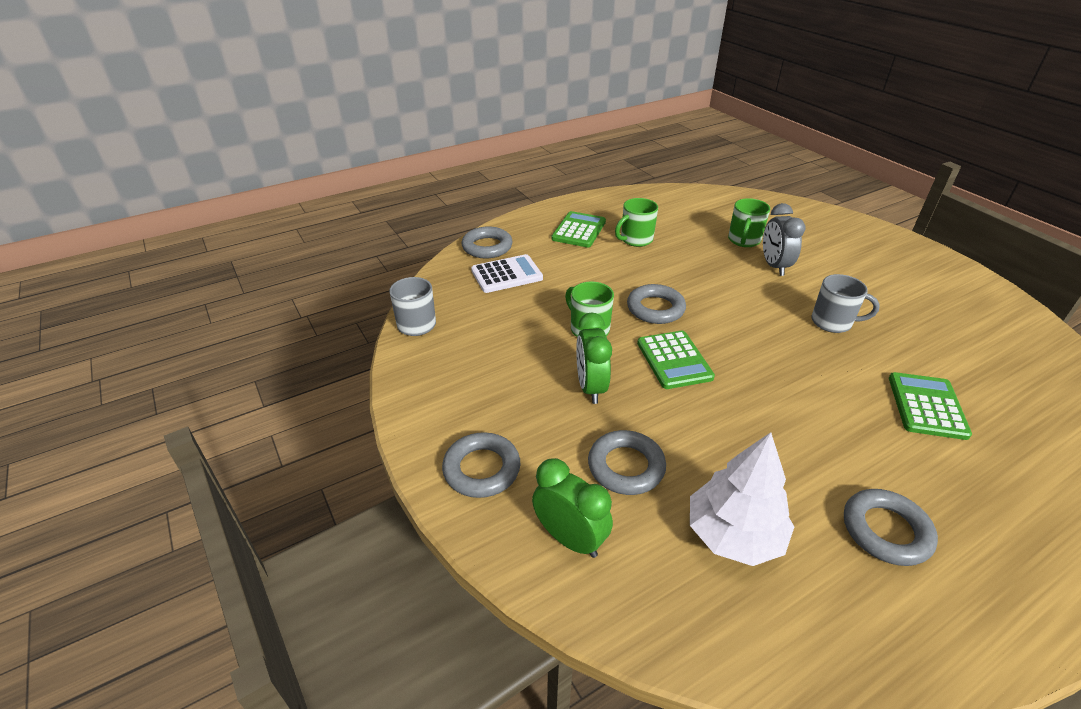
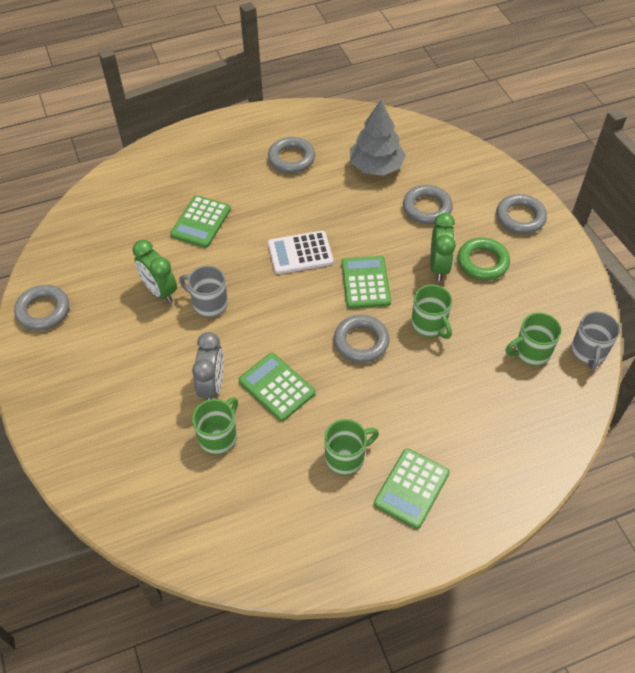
camera: 170 degrees left, 15 degrees up
(478, 318) = (531, 352): none -> green mug
(487, 247) = (528, 468): grey ring -> grey ring (43, 310)
(506, 274) = (504, 413): white calculator -> white calculator (300, 253)
(535, 399) = (482, 262): none -> green ring
(570, 539) = (468, 175): green clock -> green clock (160, 291)
(717, 271) = (276, 387): none -> green calculator
(734, 534) = (376, 166): white tree -> grey tree

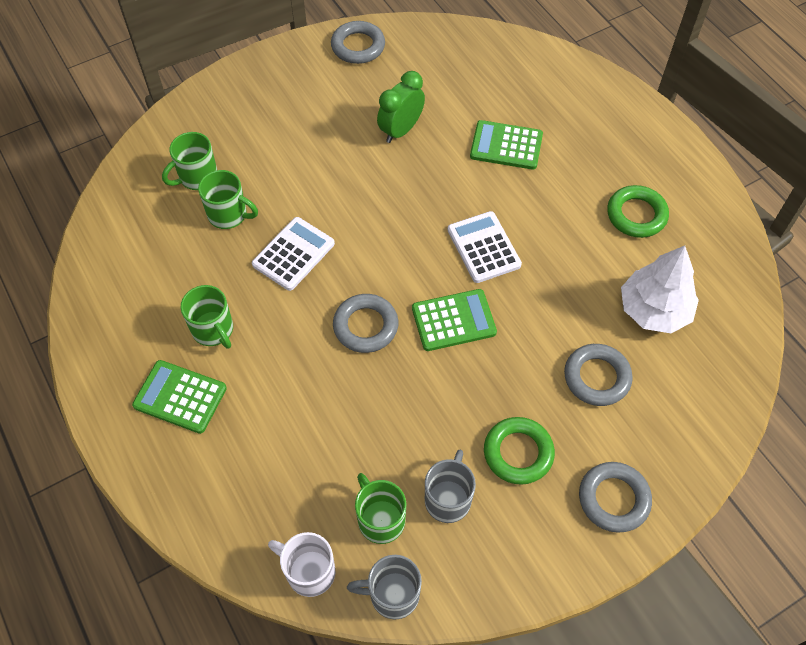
camera: 80 degrees right, 5 degrees up
(209, 303) = (392, 175): grey mug -> grey mug (448, 499)
(212, 386) = (287, 198): grey clock -> none
(276, 387) = (293, 254): green calculator -> white calculator
(291, 158) = (636, 215): grey ring -> green ring
(376, 166) = (654, 310): grey tree -> white tree
(429, 325) = (403, 397): green mug -> green mug (197, 177)
(438, 266) = (498, 400): green clock -> none
(571, 403) = (309, 571): none -> white mug

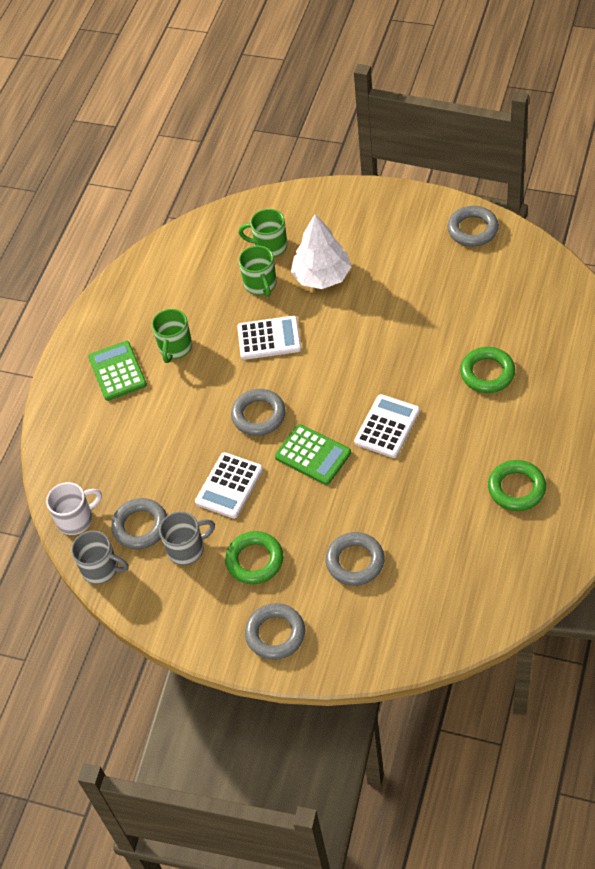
camera: 55 degrees right, 5 degrees down
(309, 571) = (76, 519): white mug -> white mug turned 75 degrees clockwise
(380, 519) = (140, 526): green mug -> grey ring
(392, 594) = (101, 569): grey mug -> grey mug turned 150 degrees clockwise
(401, 130) = (429, 309): green clock -> none
(416, 409) = (229, 486): none -> white calculator
(506, 146) = (487, 373): green calculator -> green ring
(654, 310) = (446, 555): white tree -> white tree (322, 276)

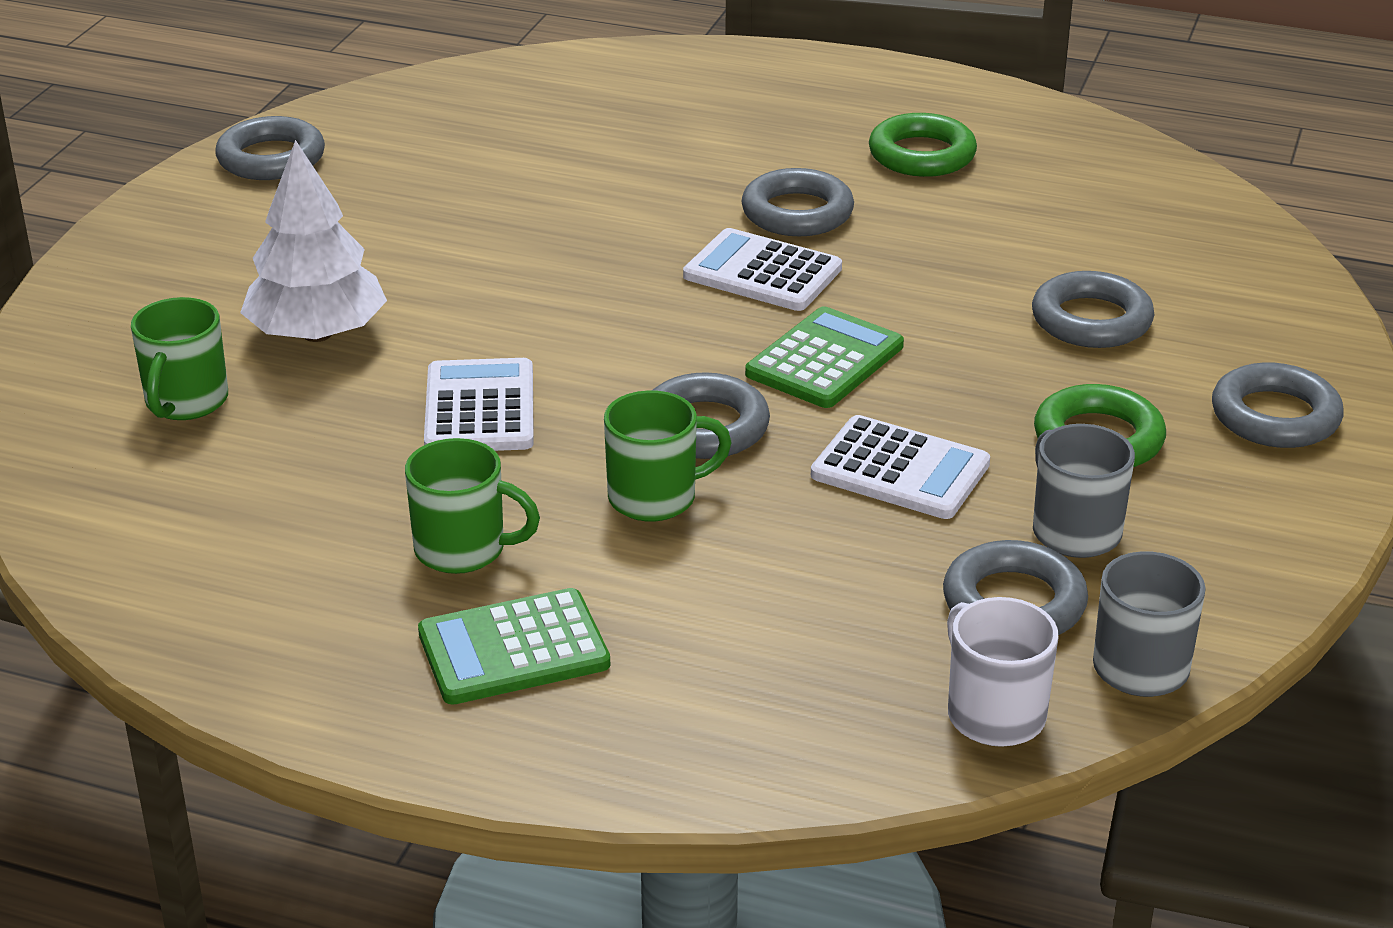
camera: 95 degrees left, 20 degrees down
(260, 284) = (305, 417): green mug -> green mug (655, 497)
(446, 437) = (797, 212): none -> grey ring
(487, 373) = (650, 165): green ring -> none

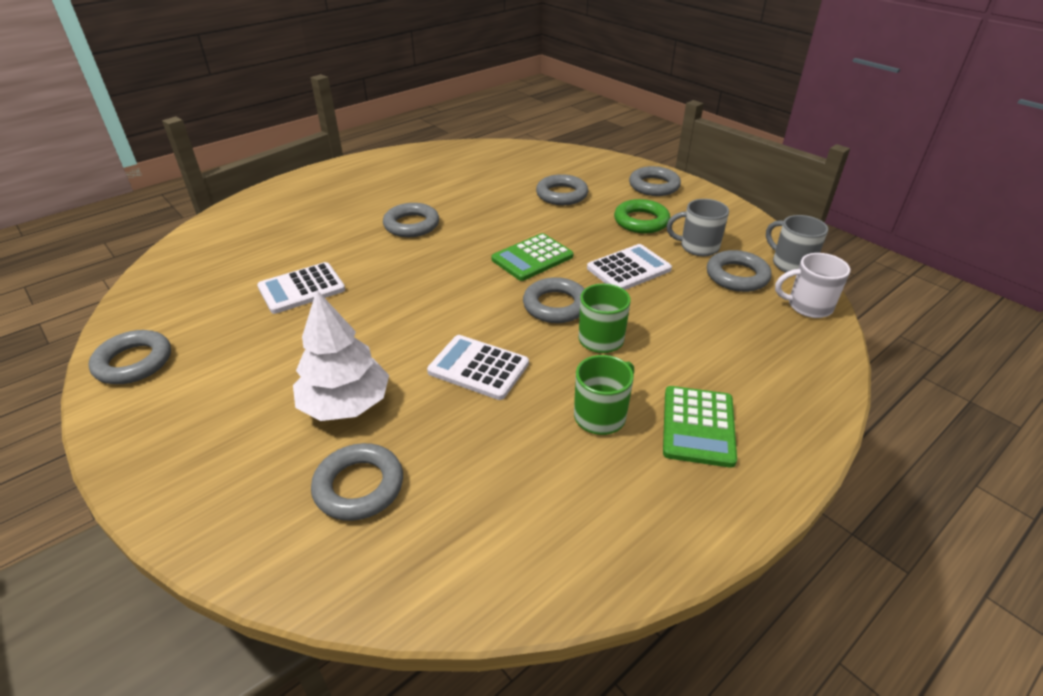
camera: 60 degrees left, 5 degrees up
(186, 402) = (359, 486): green mug -> grey ring
(762, 273) = (448, 249): white calculator -> white calculator (302, 289)
(824, 360) = (532, 258): green calculator -> green calculator turned 105 degrees counterclockwise
(922, 155) = (404, 184): green ring -> none

